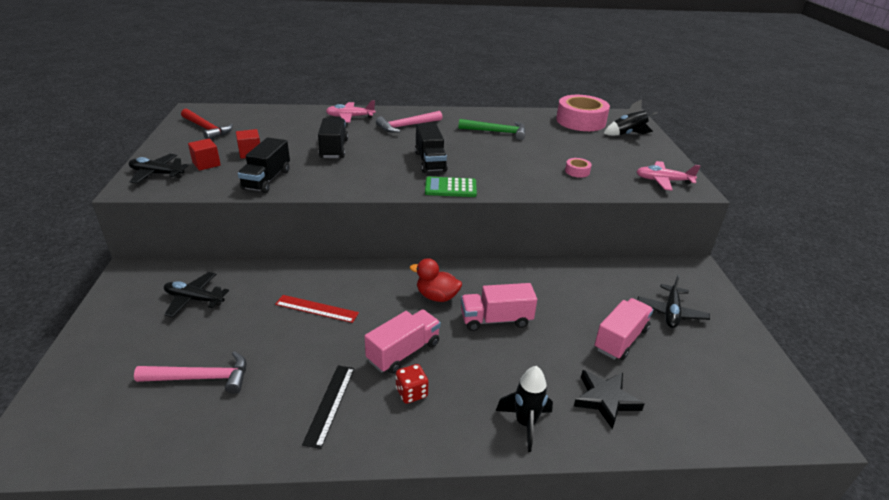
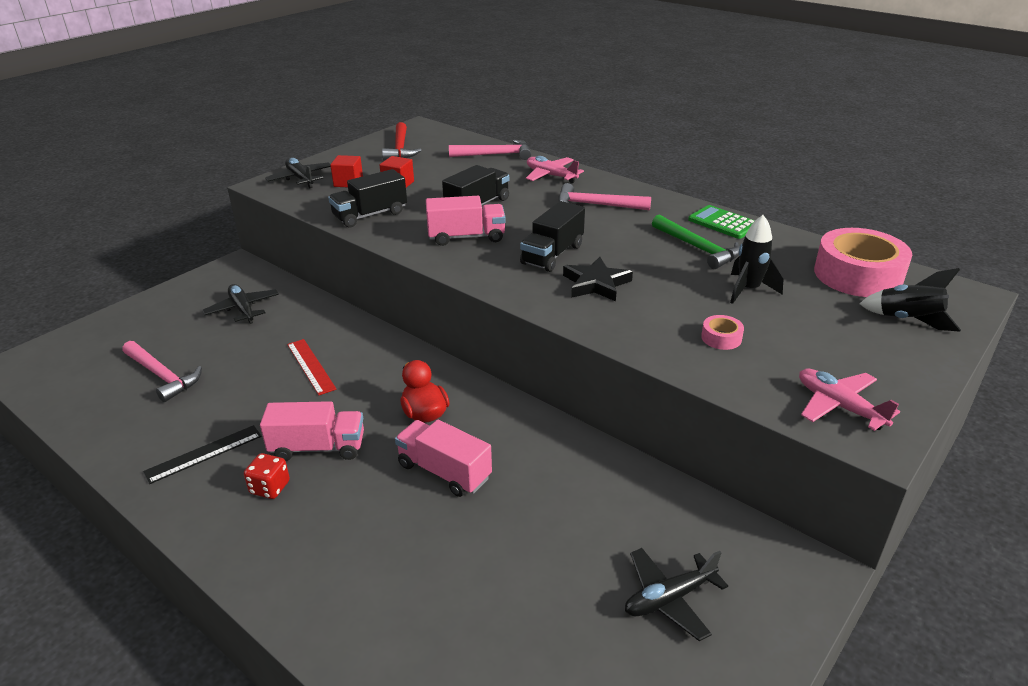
camera: 45 degrees right, 0 degrees up
(289, 114) = (495, 155): none -> pink hammer
(450, 188) = (524, 292): green calculator -> green calculator (723, 223)
(525, 423) = (313, 587): black rocket -> black rocket (748, 290)
(605, 399) = (422, 628): black star -> black star (596, 284)
(621, 339) = (547, 582): pink truck -> pink truck (466, 237)

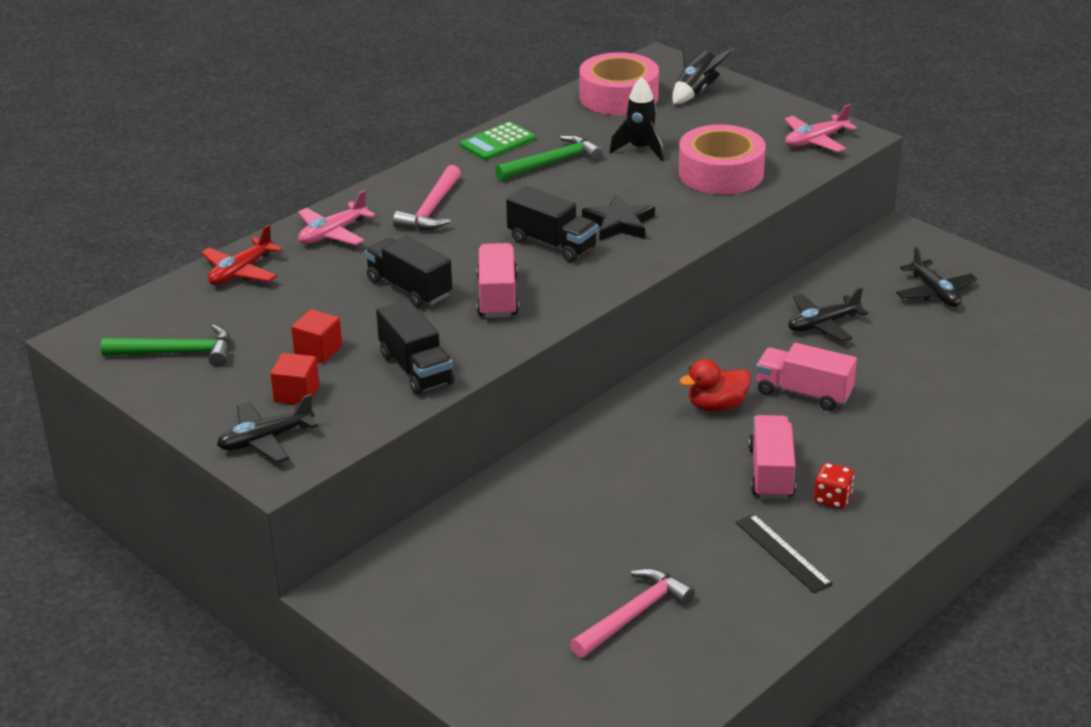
camera: 85 degrees left, 0 degrees up
(243, 309) = (478, 567): black plane -> black plane (822, 324)
(310, 366) = (623, 491): red ruler -> none
(400, 148) = (177, 353): red hammer -> green hammer
(444, 471) = (803, 393): pink truck -> pink truck turned 75 degrees clockwise
(495, 155) = (241, 272): pink hammer -> red plane
(721, 338) = (721, 173): pink tape -> pink tape, size x2.39

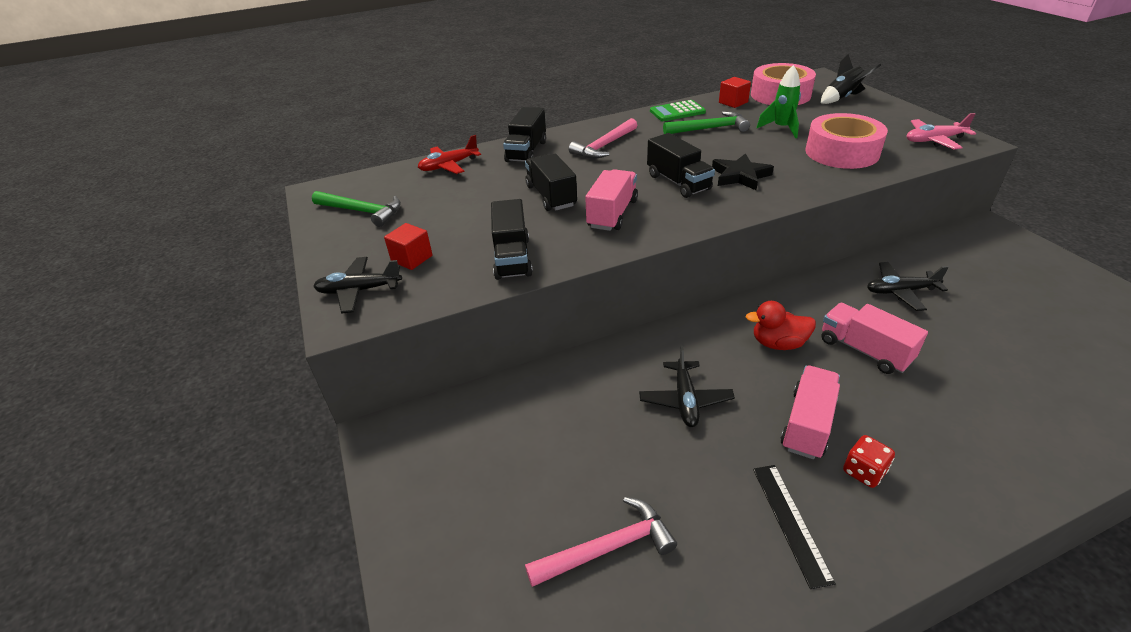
camera: 25 degrees right, 5 degrees up
(318, 350) = (453, 229): red cube -> red cube (733, 102)
(333, 233) = (526, 151): pink plane -> black truck
(640, 149) = (781, 128): black rocket -> green rocket
(934, 292) = (1018, 284): black plane -> black plane (685, 400)

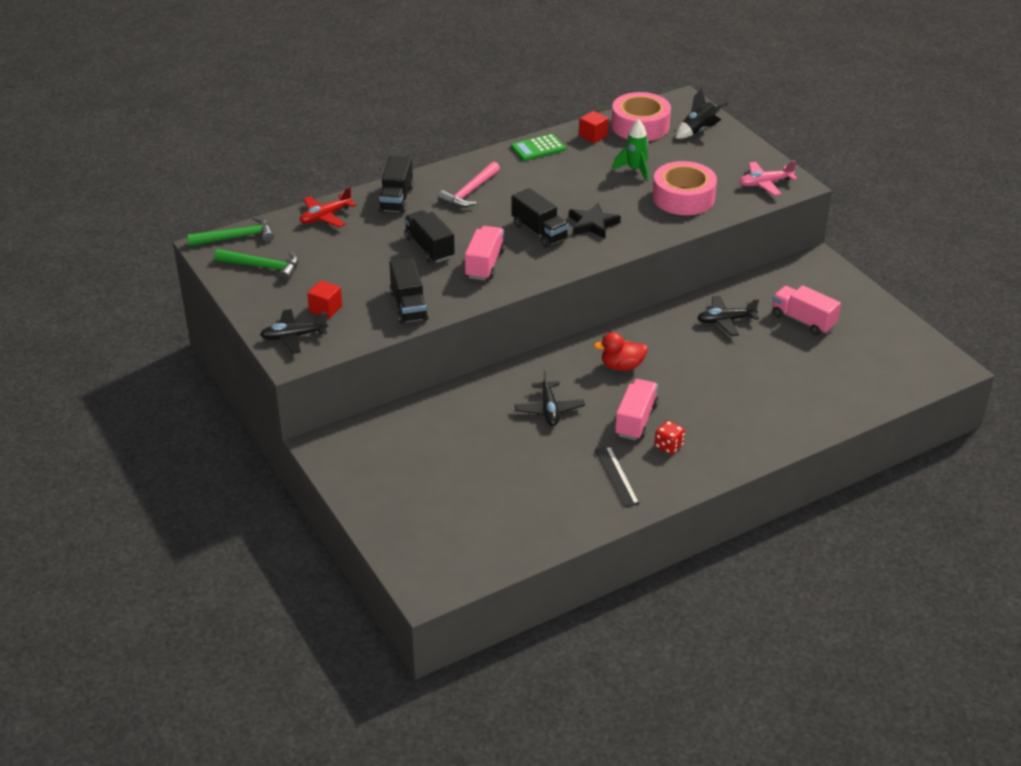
camera: 10 degrees left, 0 degrees up
(608, 548) = (499, 497): pink hammer -> none
(710, 129) = (569, 170): green hammer -> green hammer (237, 237)
(864, 350) = (686, 368): pink truck -> pink truck (803, 320)

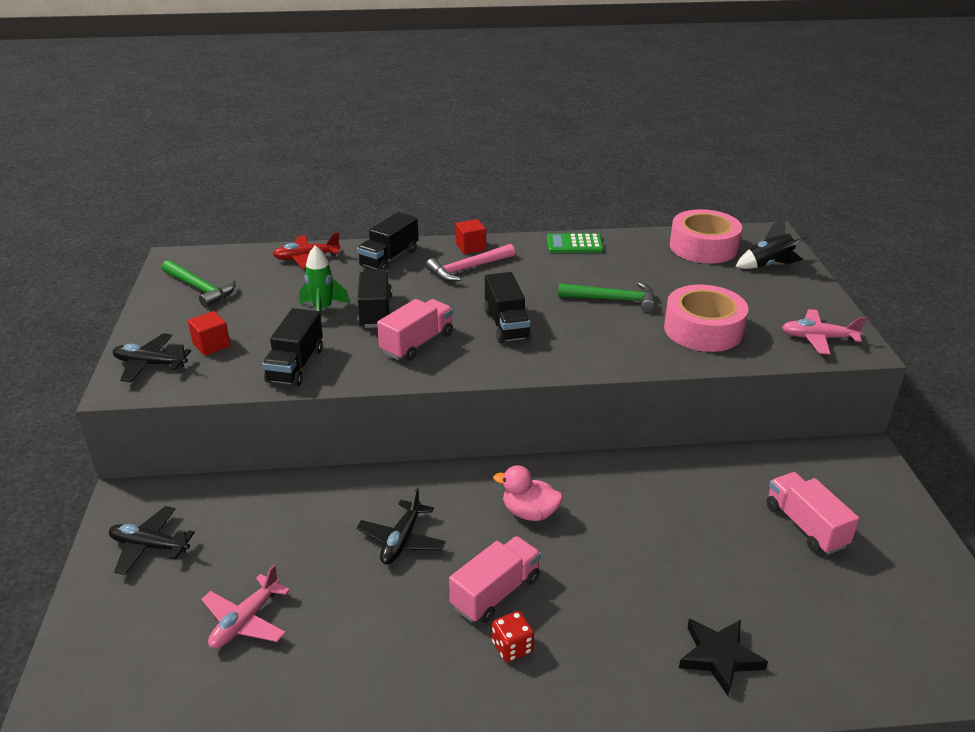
camera: 25 degrees right, 5 degrees down
(237, 237) = (208, 257): green hammer -> green hammer (613, 300)
(487, 488) = (245, 621): none -> pink plane
(593, 136) = (643, 245): red cube -> red cube (471, 247)
(593, 224) = (573, 332): black star -> black star (719, 657)
(617, 476) = (413, 667): black ruler -> none
(622, 366) = (529, 513): red duck -> pink duck
(635, 170) = (666, 288): green rocket -> green rocket (323, 310)
(725, 321) = (699, 494): black plane -> black plane (149, 546)

